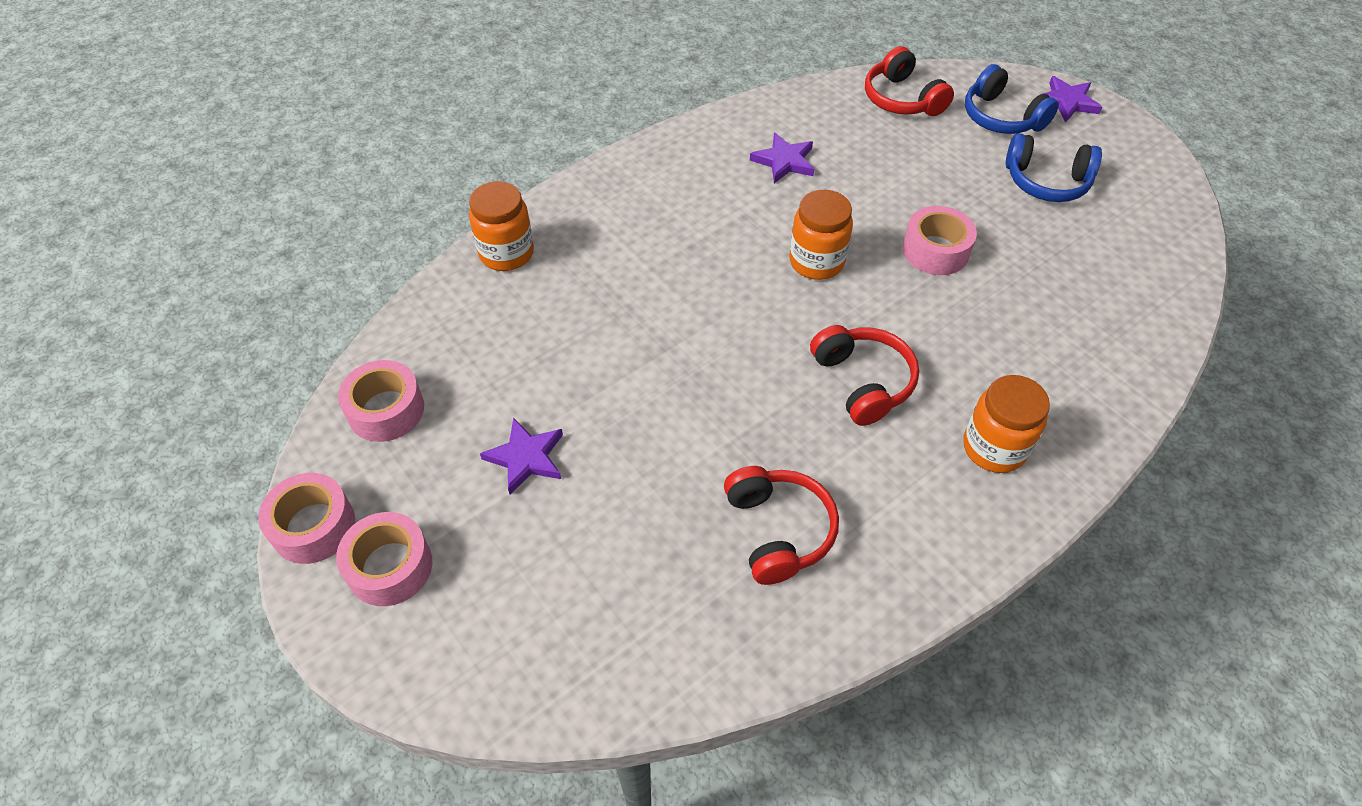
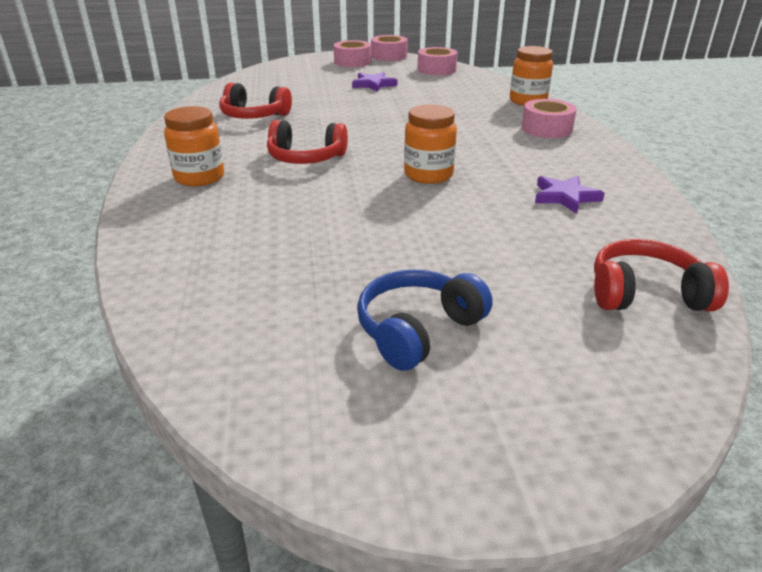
camera: 120 degrees right, 20 degrees down
(935, 251) = (387, 223): pink tape -> pink tape (546, 129)
(1001, 117) = (569, 356): blue headphones -> none
(1067, 102) = (576, 449): purple star -> none

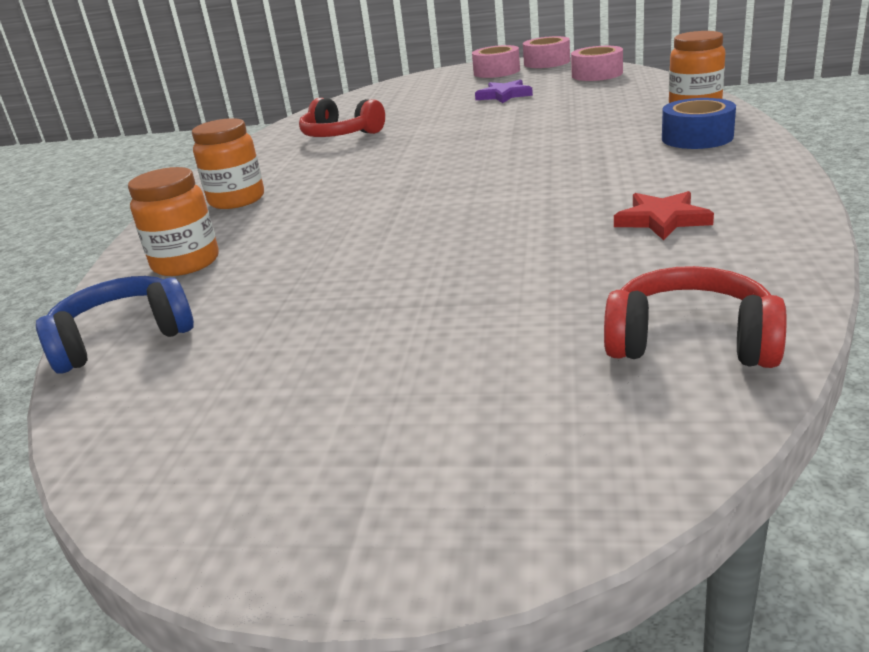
camera: 20 degrees right, 5 degrees down
(306, 158) = (365, 178): red headphones -> none
(418, 330) = (356, 368): blue headphones -> blue headphones (122, 339)
(428, 175) = (497, 195): orange jar -> orange jar (186, 263)
(546, 129) = (697, 138): pink tape -> blue tape
(565, 197) = (662, 220): purple star -> red star

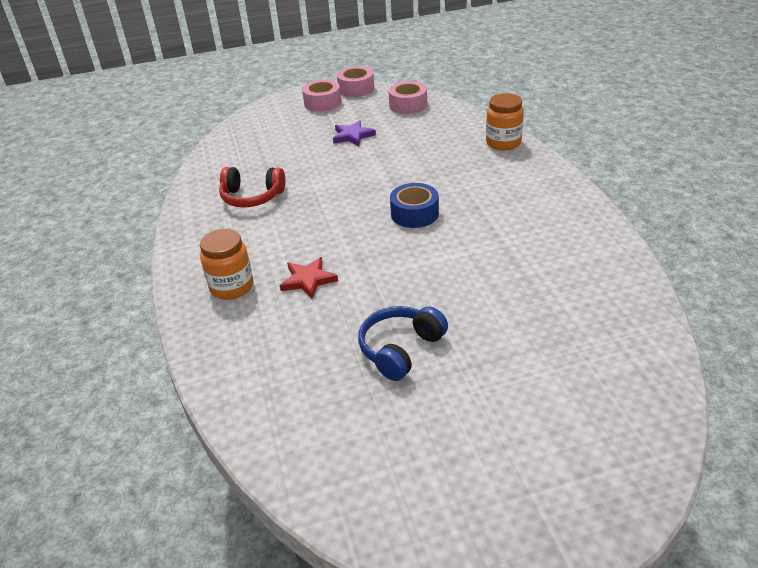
camera: 25 degrees left, 10 degrees up
(122, 339) = (280, 443): blue headphones -> blue headphones (400, 349)
(186, 263) = (256, 362): orange jar -> none
(662, 220) = (554, 267): red star -> red star (308, 280)
(691, 342) = (629, 367): red headphones -> none
(697, 138) = (526, 180): blue tape -> blue tape (414, 214)

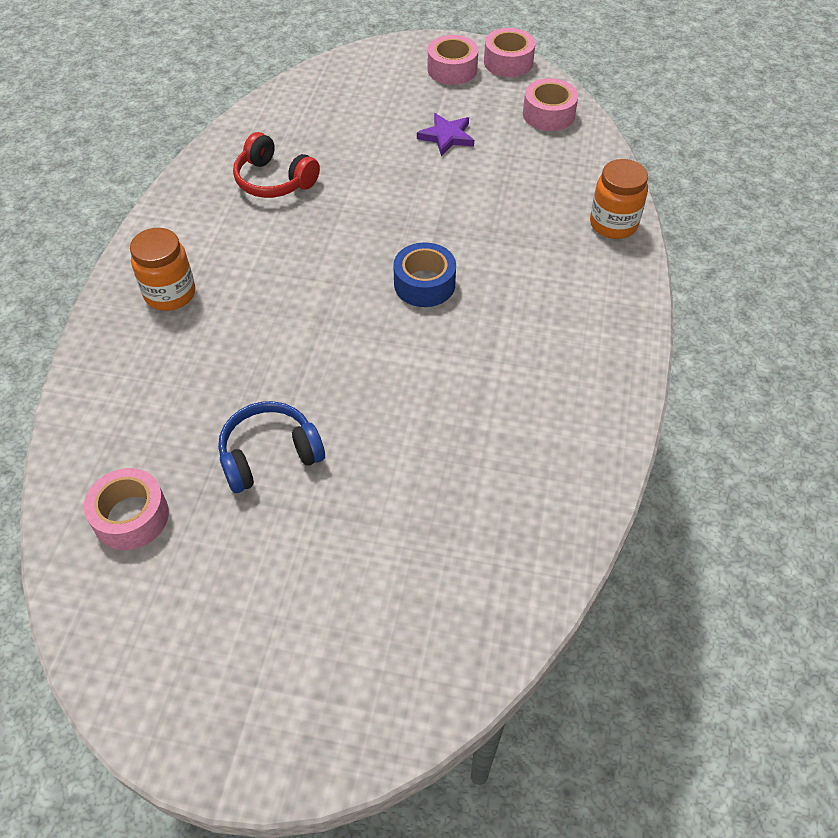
camera: 25 degrees right, 15 degrees up
(308, 280) = (248, 321): red star -> none
(329, 434) = (131, 517): none -> pink tape

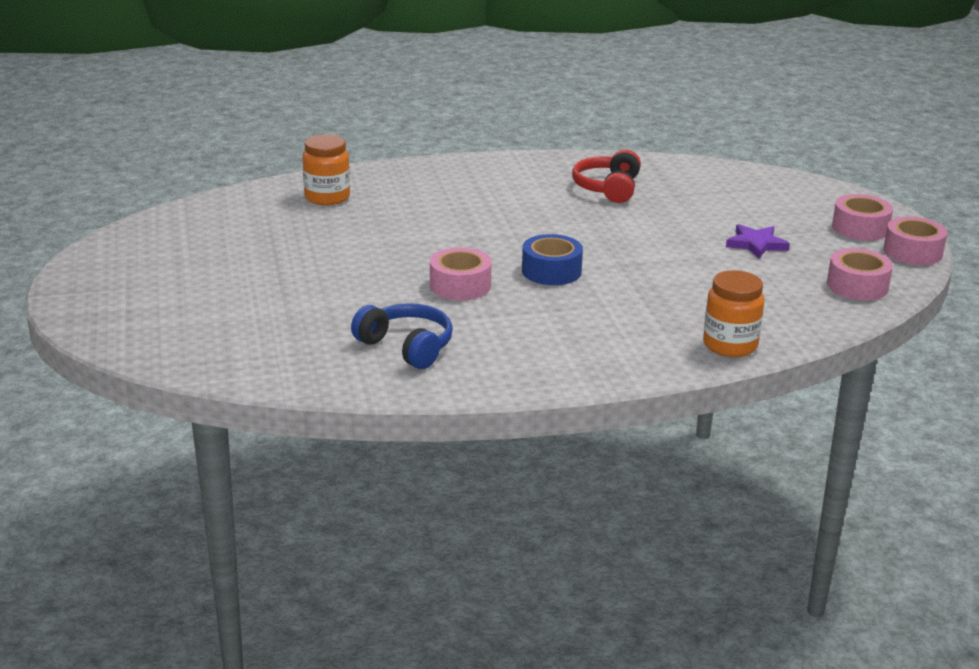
camera: 65 degrees right, 25 degrees down
(131, 517) = (235, 219): pink tape -> pink tape (460, 285)
(170, 294) = (444, 182): orange jar -> orange jar (327, 197)
(269, 455) = (320, 250): blue headphones -> blue headphones (407, 347)

